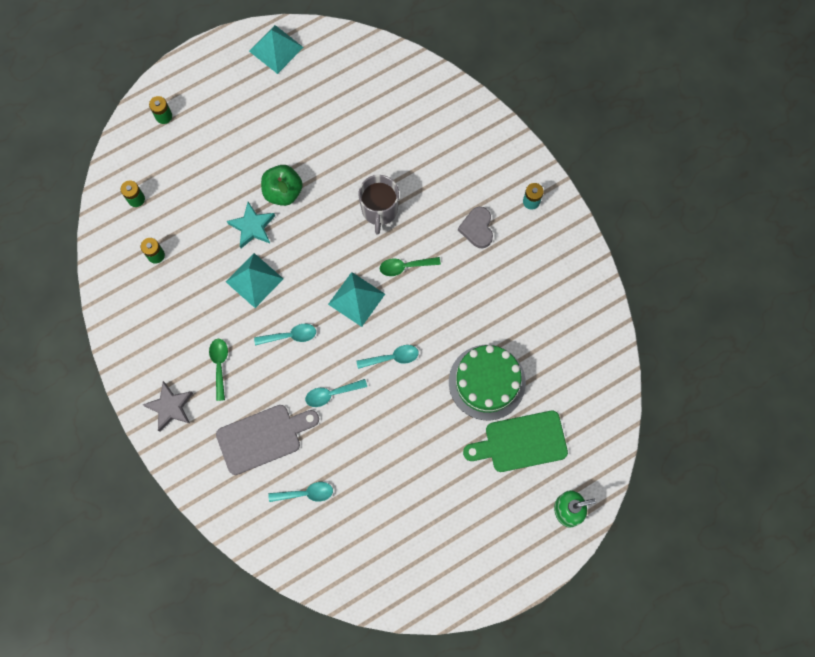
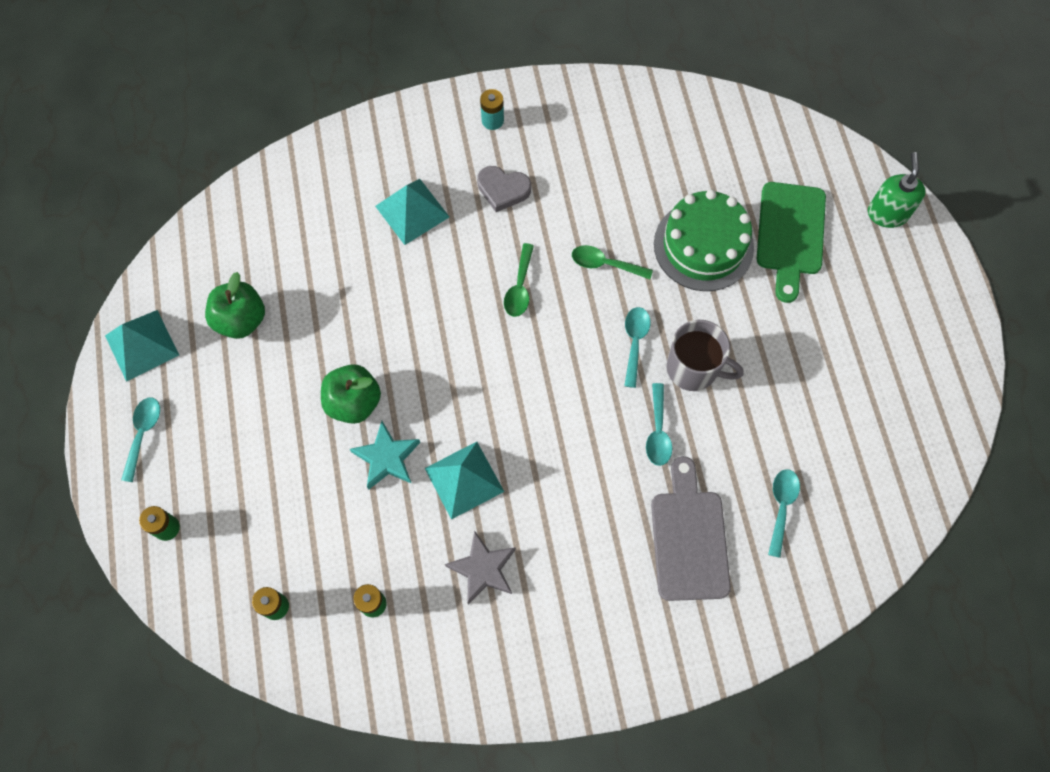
camera: 70 degrees left, 5 degrees down
(170, 407) = (605, 652): grey star -> grey star (483, 569)
(219, 365) = (568, 564): green spoon -> green spoon (605, 264)
(290, 336) = (560, 458): turquoise spoon -> turquoise spoon (143, 434)
(315, 100) = (241, 320): none -> green apple
(356, 299) = (540, 359): turquoise pyramid -> turquoise pyramid (412, 211)
(379, 210) = (431, 292): grey mug -> grey mug (693, 368)

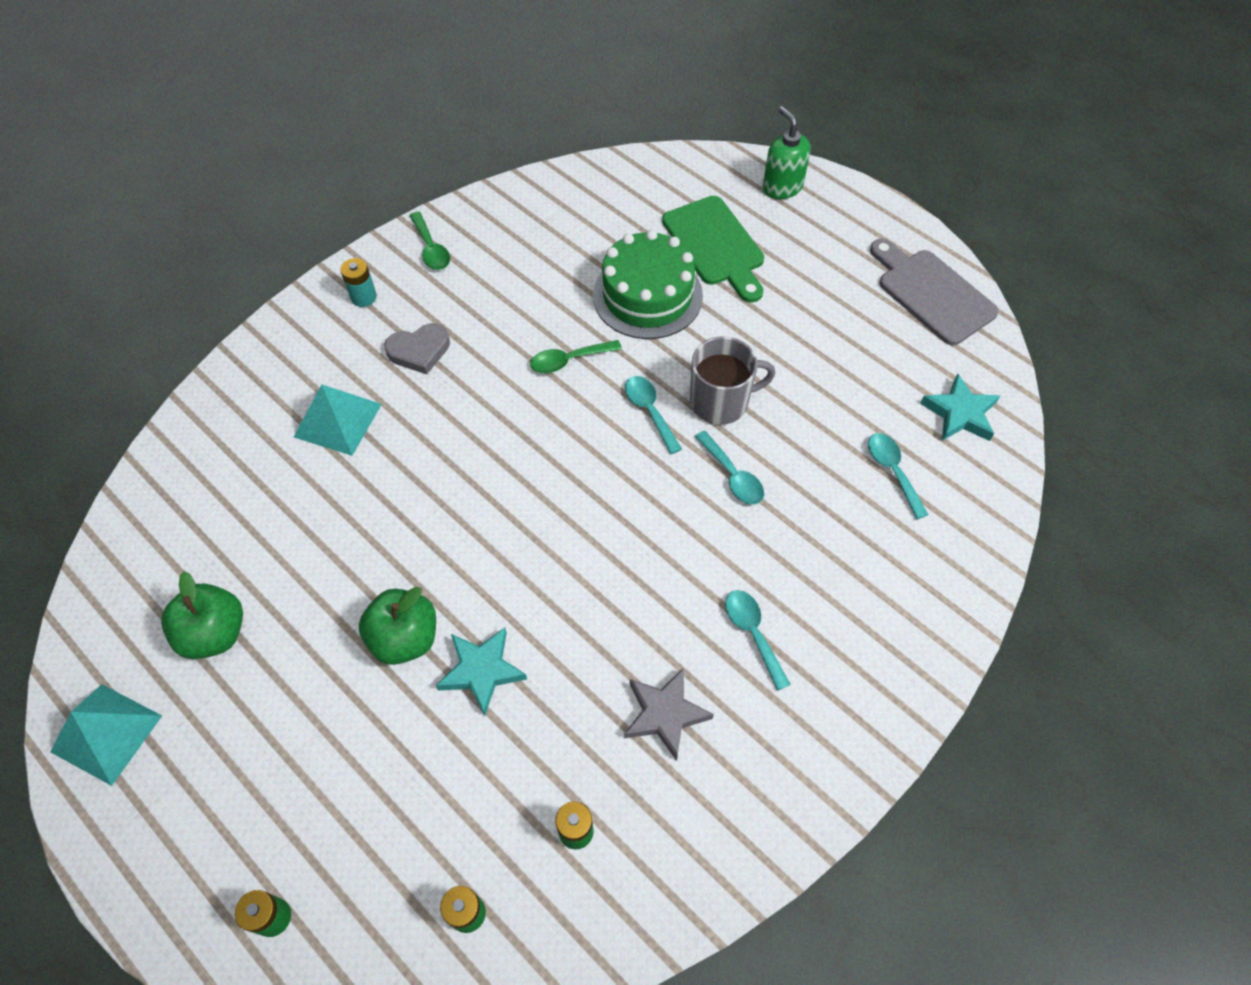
camera: 35 degrees left, 10 degrees down
(143, 434) = (172, 830): turquoise spoon -> turquoise spoon (753, 633)
(464, 479) = (580, 639): turquoise pyramid -> none
(519, 287) = (501, 427): green spoon -> green spoon (431, 249)
(689, 538) = (836, 551): grey cutting board -> grey cutting board (932, 293)
(873, 497) = (960, 413): none -> turquoise star

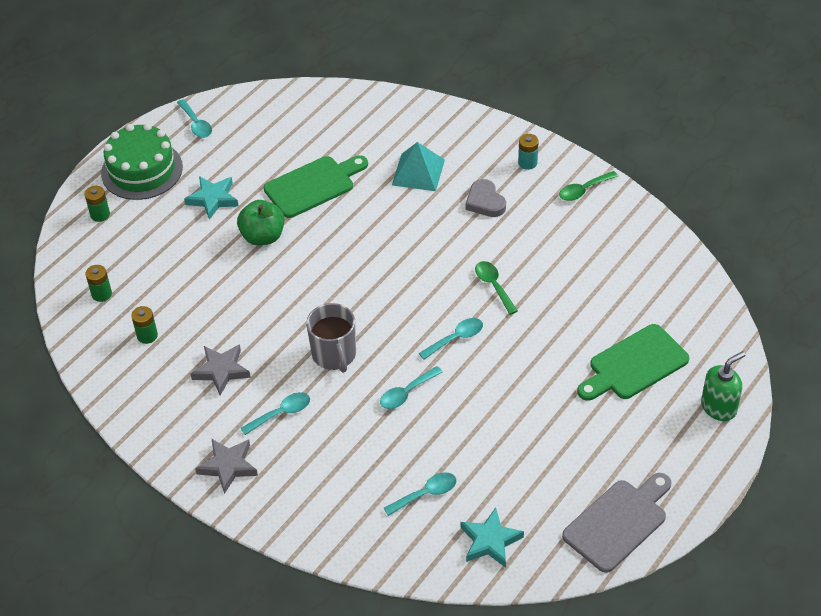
camera: 85 degrees right, 10 degrees down
(106, 733) = (196, 124): turquoise pyramid -> turquoise spoon
(215, 633) = (259, 152): green apple -> none
(318, 558) = (313, 185): none -> green cutting board
(481, 671) = (244, 276): turquoise star -> turquoise star (213, 199)
(647, 295) = (568, 325): green cake -> green cake (142, 170)
(721, 402) = (472, 381): grey mug -> grey mug (334, 354)
(842, 712) = (228, 466): none -> grey star

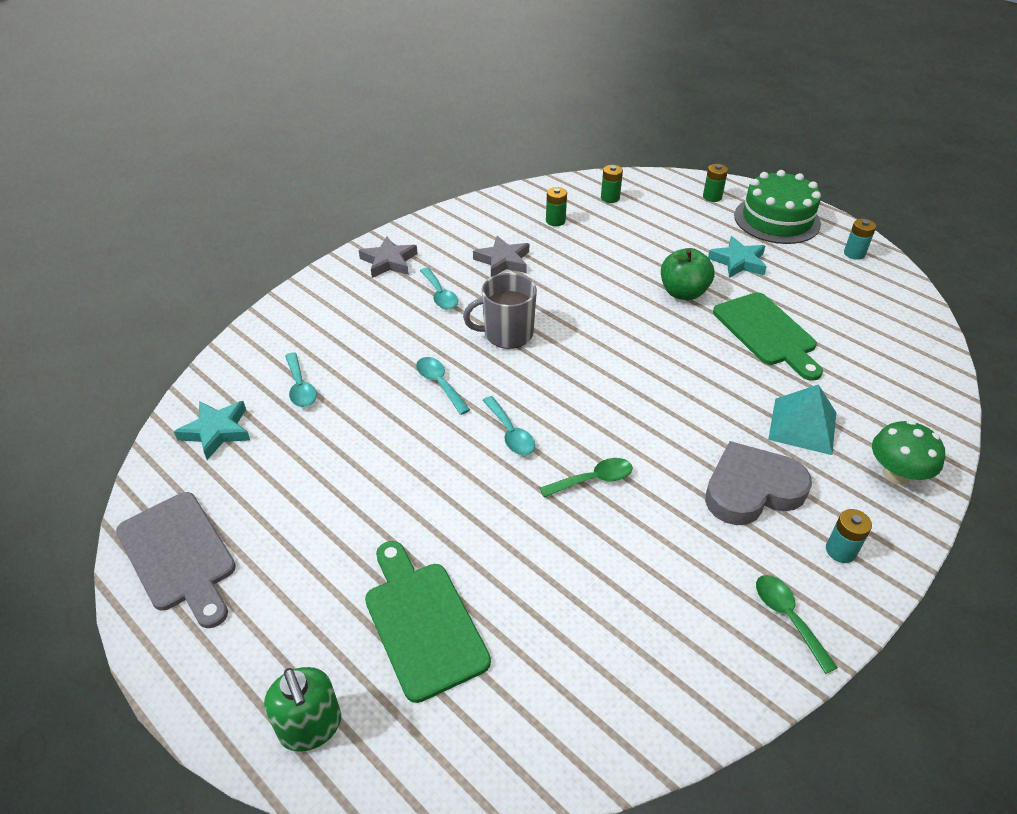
camera: 95 degrees right, 5 degrees down
(196, 124) = (854, 253): turquoise spoon -> turquoise battery
(456, 130) = (896, 474): none -> green mushroom
(485, 202) = (751, 489): grey heart -> grey heart, size x1.59

